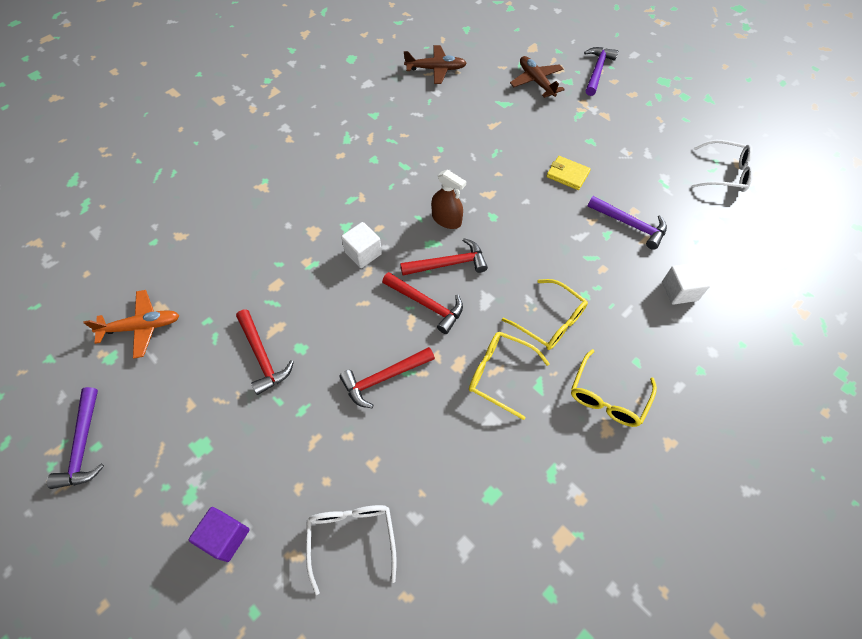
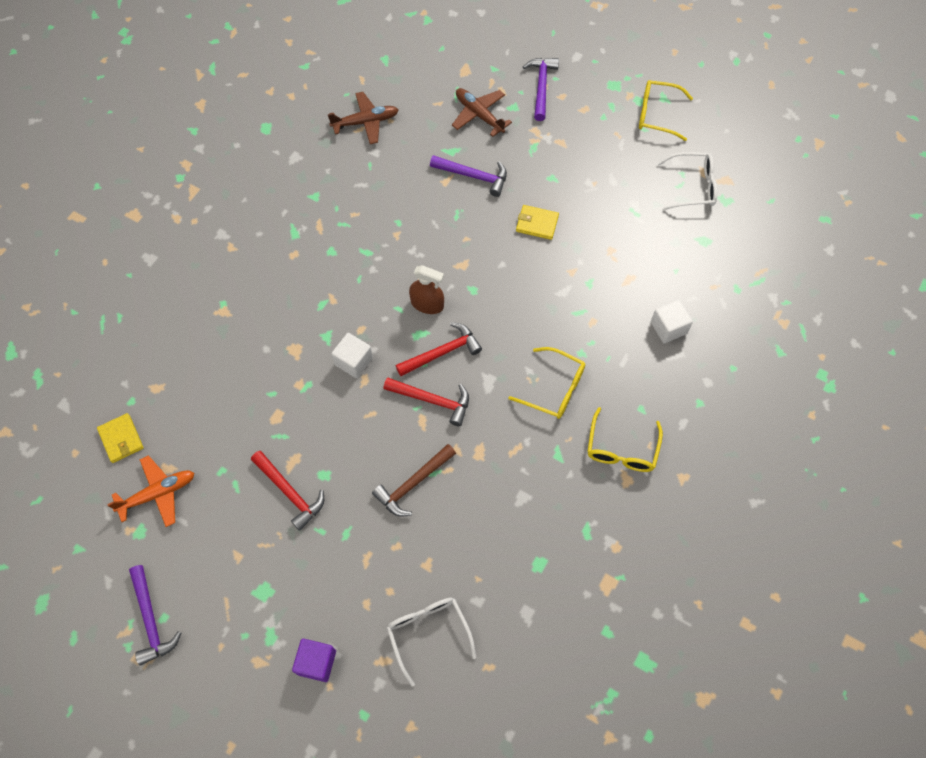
camera: 15 degrees left, 5 degrees up
(131, 271) = (121, 439): none -> yellow wallet
(384, 378) = (413, 484): red hammer -> brown hammer
(499, 374) = (519, 453): yellow glasses -> yellow glasses (656, 114)
(630, 224) = (610, 267): purple hammer -> purple hammer (473, 176)

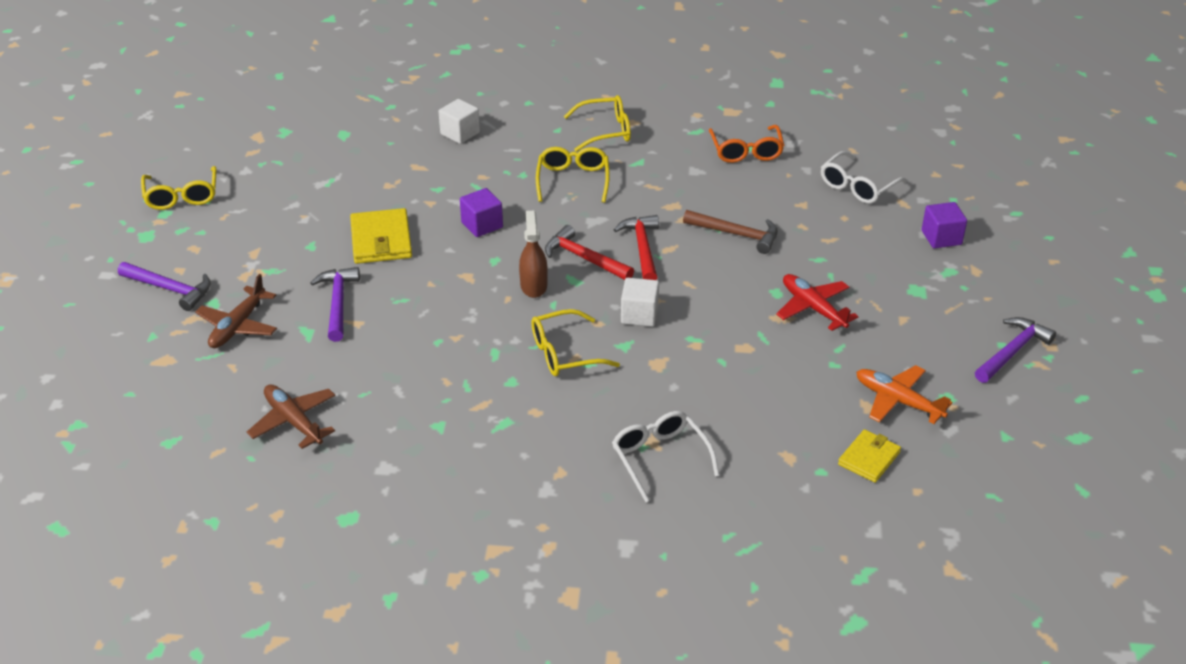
camera: 115 degrees left, 25 degrees down
(290, 492) = (813, 308): red hammer -> red plane
(340, 294) = (564, 353): none -> yellow glasses
(523, 297) = (482, 225): none -> purple cube
(532, 560) = (746, 151): none -> orange glasses
(537, 224) = (381, 240): yellow wallet -> yellow wallet, size x1.57
(541, 87) = (170, 289): purple hammer -> purple hammer turned 135 degrees counterclockwise
(693, 186) = (276, 154): white glasses -> white glasses (659, 458)

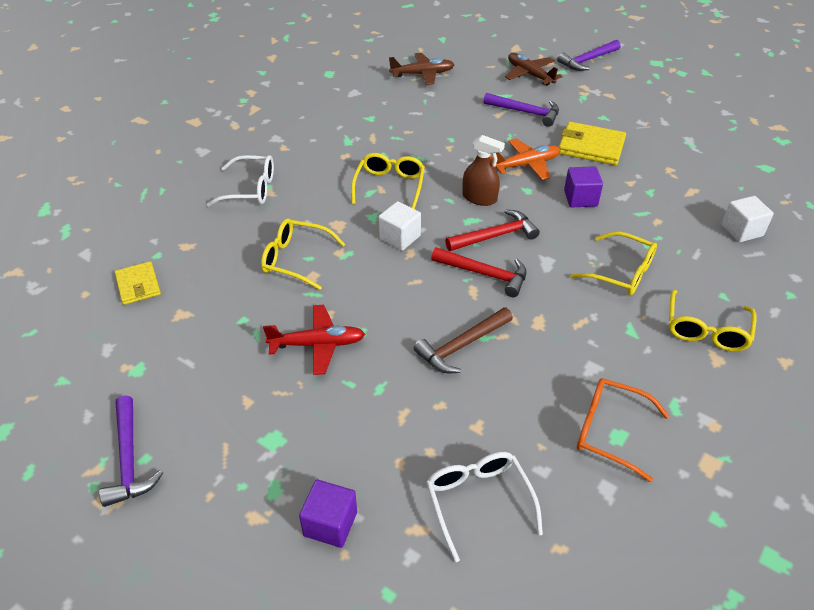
camera: 120 degrees right, 5 degrees up
(182, 196) = (701, 82): yellow glasses -> yellow glasses (295, 259)
(898, 401) = (167, 335): orange plane -> orange plane (526, 165)

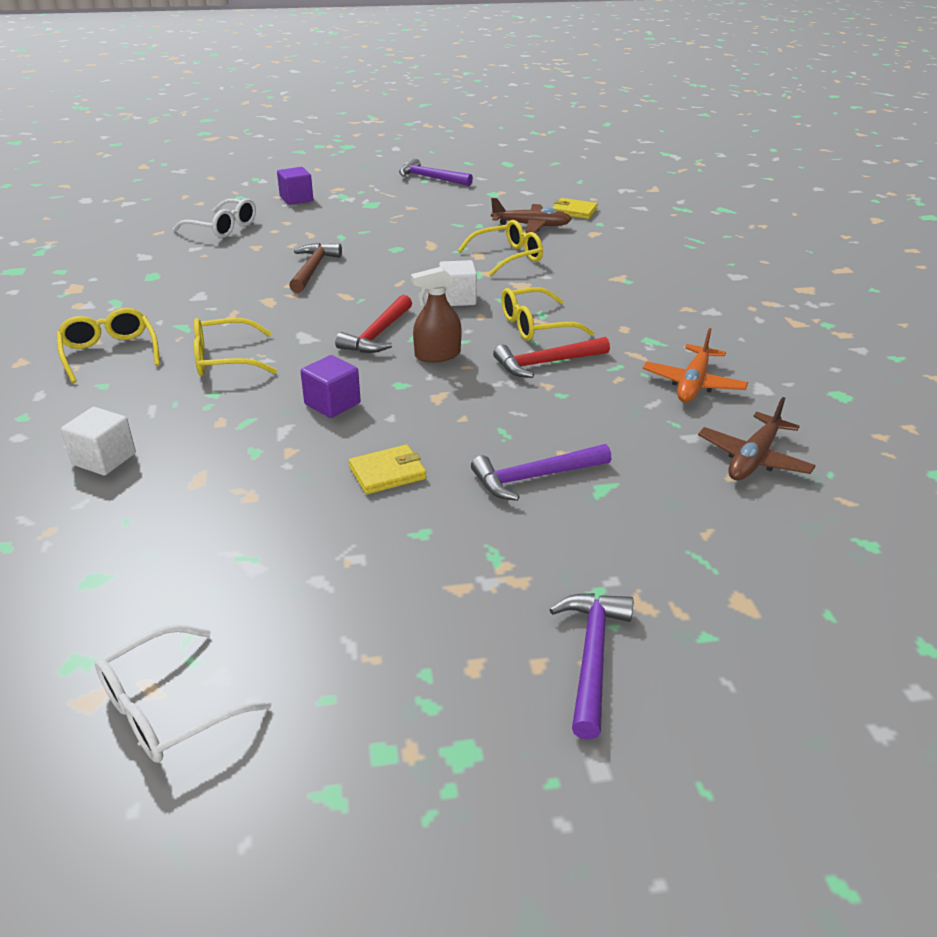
camera: 135 degrees right, 10 degrees down
(251, 189) = (635, 273): white glasses -> white glasses (167, 709)
(318, 344) = (411, 235): red plane -> none
(389, 186) = (535, 326): yellow glasses -> yellow glasses turned 105 degrees clockwise
(485, 274) = (350, 308): red hammer -> red hammer (546, 363)
(526, 165) = (437, 409): orange plane -> orange plane (693, 384)
(529, 75) = (629, 552): brown plane -> brown plane (531, 225)
(591, 147) = (387, 473): yellow wallet -> yellow wallet, size x0.64
(609, 431) = (160, 275): orange glasses -> none

